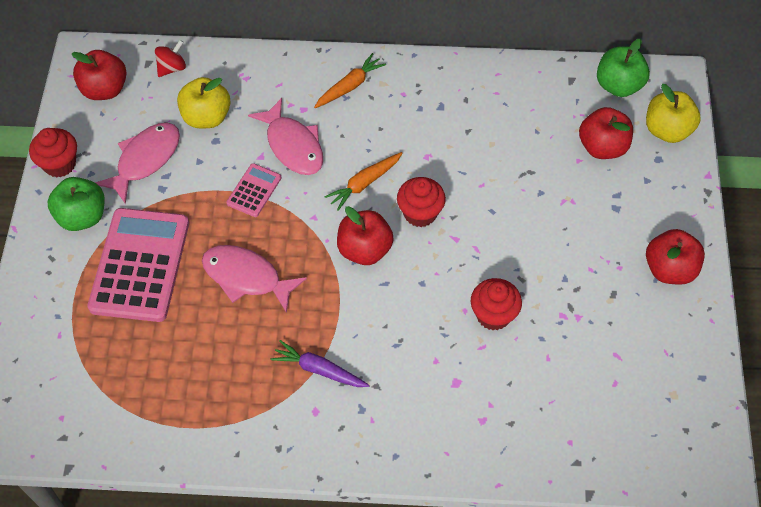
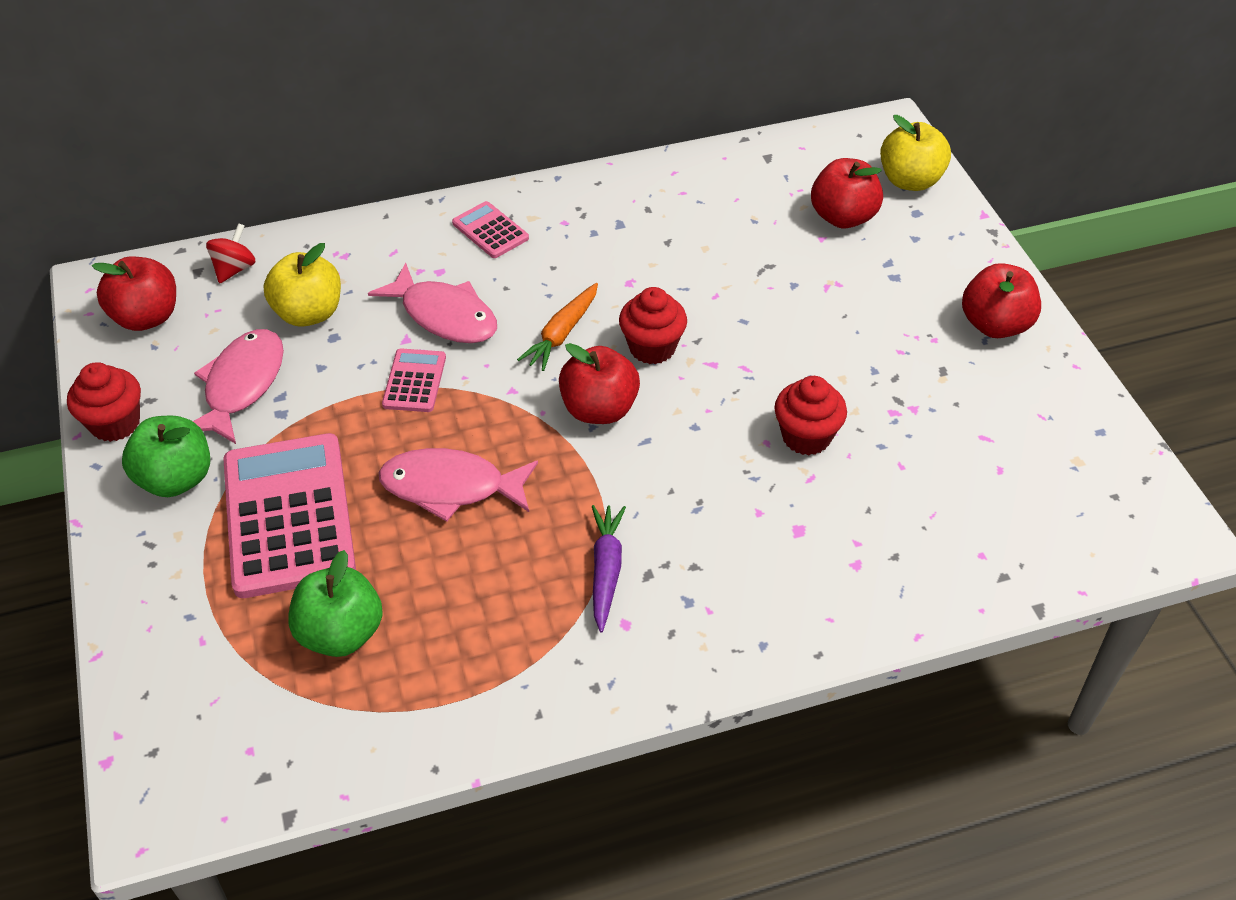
camera: 20 degrees left, 10 degrees down
(319, 369) = (606, 570): purple carrot -> purple carrot turned 90 degrees clockwise
(350, 86) = (490, 231): orange carrot -> pink calculator
(618, 85) = (827, 149): green apple -> green apple (341, 633)

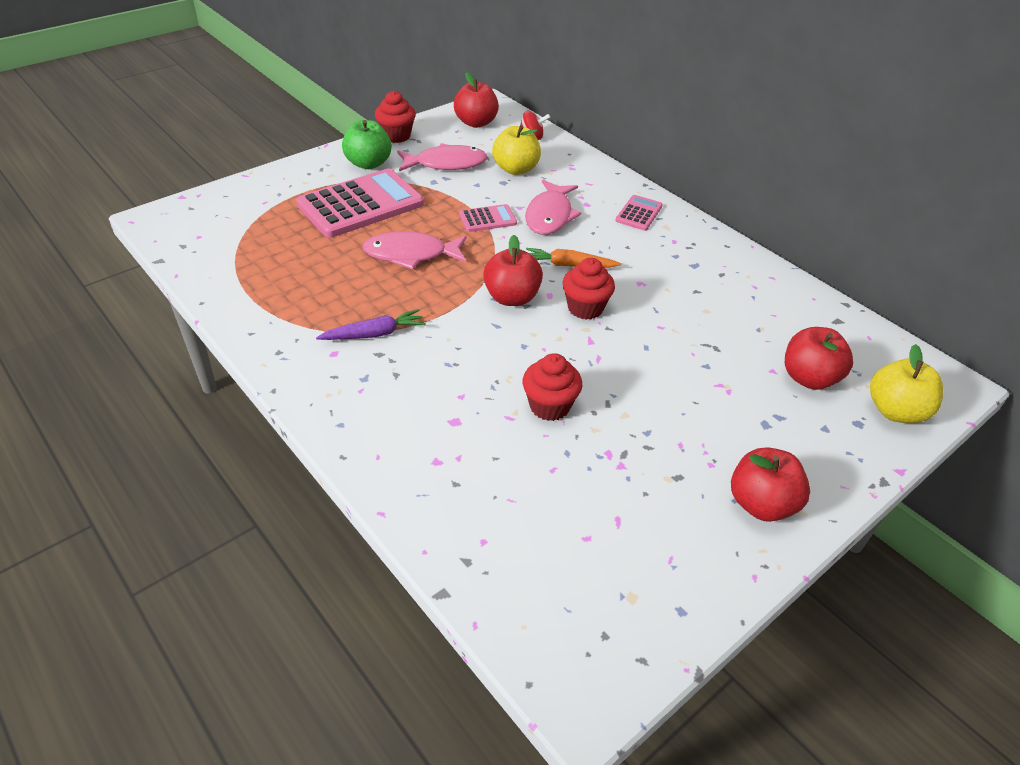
camera: 65 degrees right, 5 degrees down
(341, 633) = (285, 244): green apple -> none
(451, 487) = (411, 254): pink fish -> pink fish turned 75 degrees counterclockwise

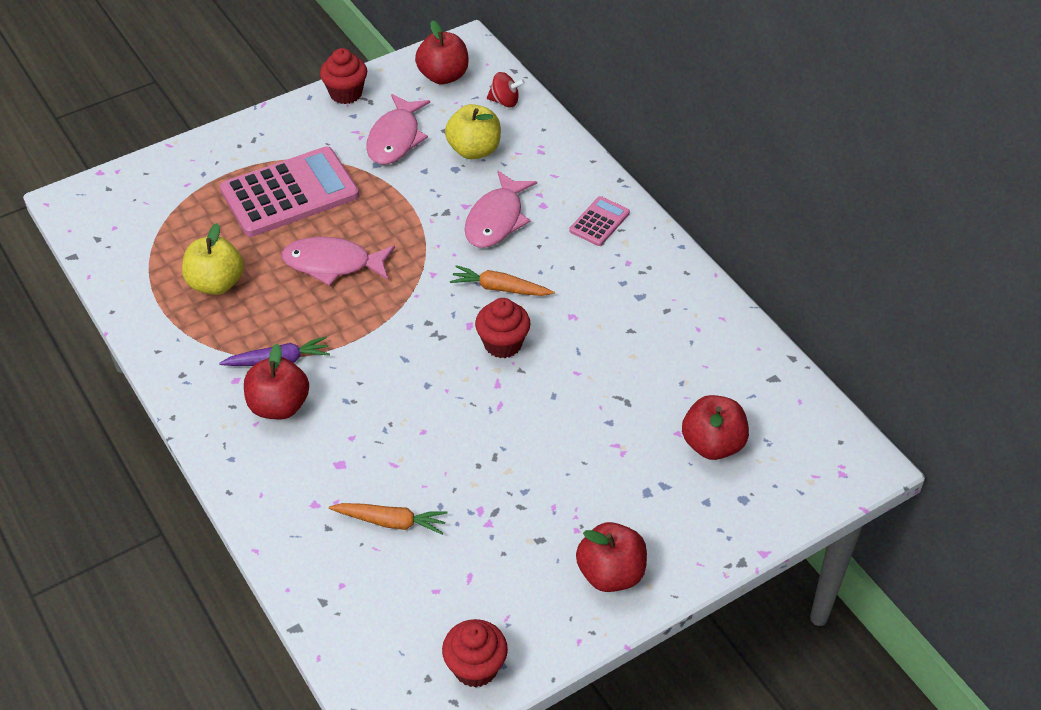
camera: 10 degrees right, 5 degrees up
(368, 163) = (307, 134): green apple -> none
(446, 164) = (395, 138): pink fish -> pink fish turned 105 degrees clockwise
(487, 219) = (425, 220): pink calculator -> none
(512, 298) = (428, 326): red apple -> red apple (279, 406)
(520, 472) = (391, 522): none -> orange carrot
(549, 406) = (436, 455): red cupcake -> red cupcake (475, 667)
(895, 411) = (788, 489): yellow apple -> yellow apple (216, 283)

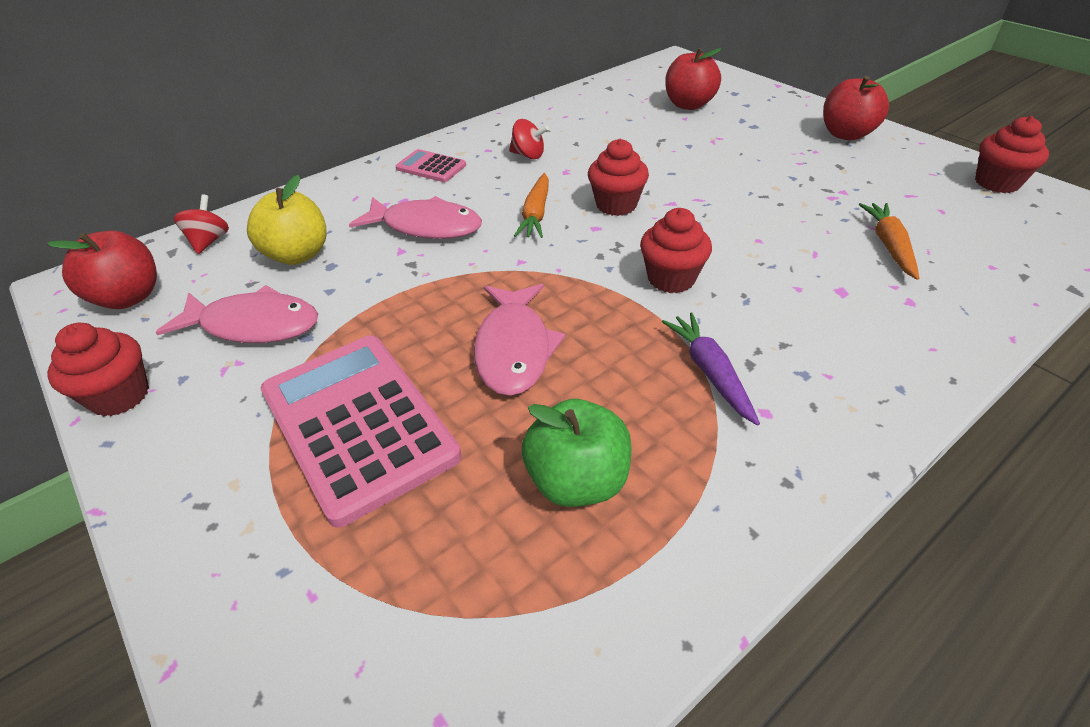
camera: 95 degrees left, 5 degrees down
(216, 283) = (577, 480): yellow apple -> green apple
(279, 406) = (787, 357): red apple -> none
(385, 361) = (671, 278): none -> red cupcake
(610, 291) = (528, 155): none -> red spinning top

